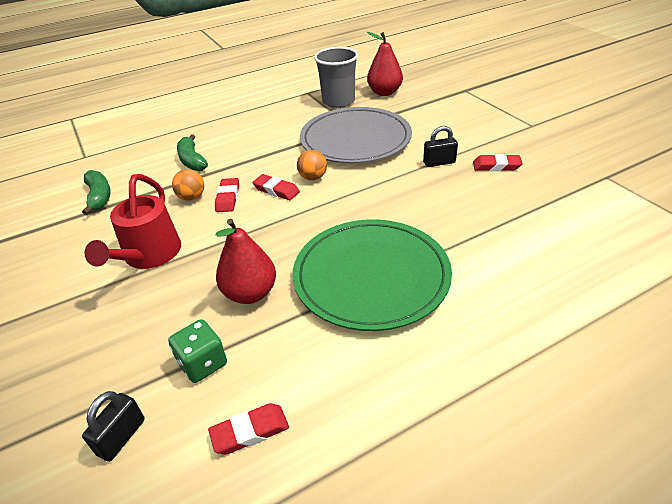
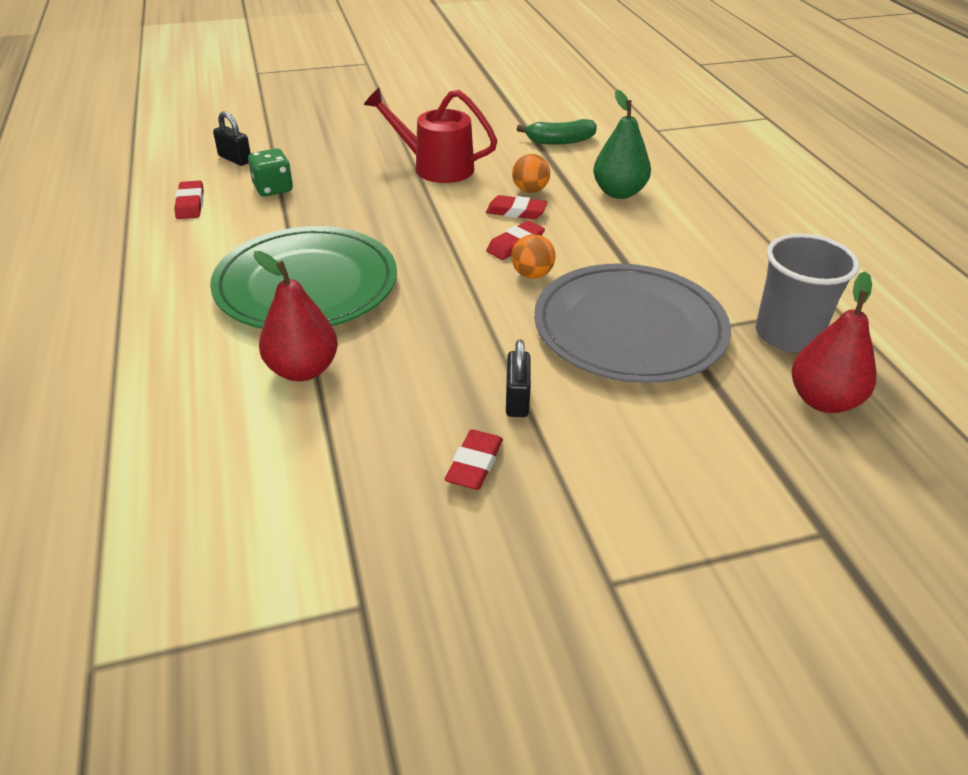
camera: 100 degrees right, 0 degrees up
(192, 160) = (619, 193): green banana -> green pear
(250, 293) = (339, 214): red pear -> red pear (303, 370)

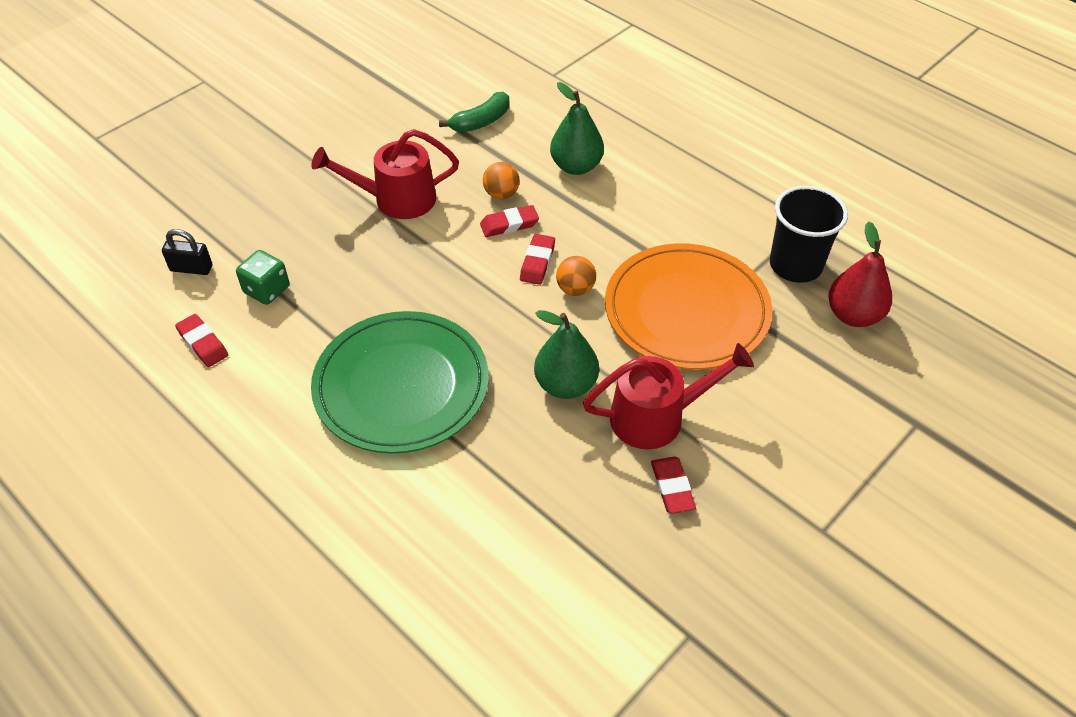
camera: 30 degrees left, 10 degrees up
(303, 370) = (477, 471): red pear -> none
(451, 339) = (566, 385): none -> green pear
(517, 399) = (657, 417): black padlock -> red watering can
(629, 329) = (686, 311): grey plate -> orange plate
(787, 335) = (795, 265): grey cup -> black cup

